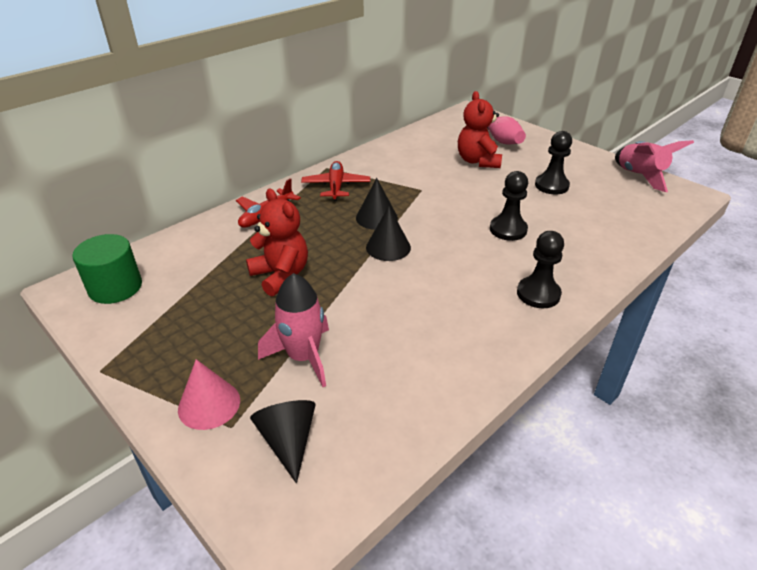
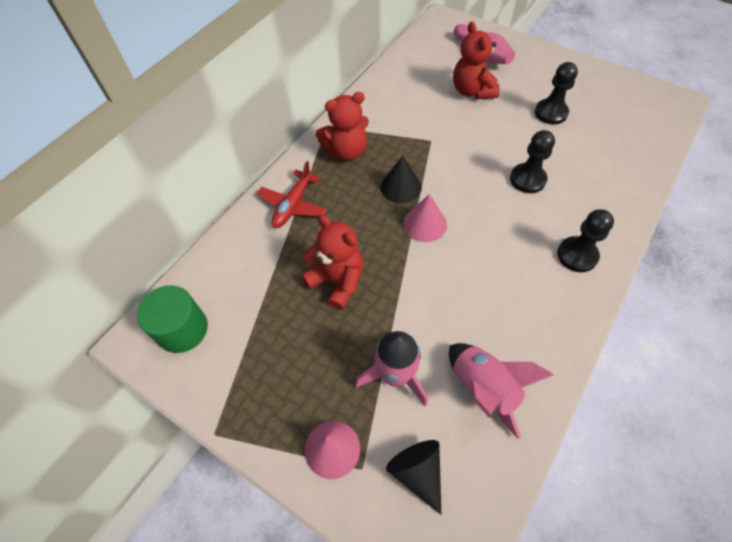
camera: 10 degrees left, 20 degrees up
(336, 186) = (346, 151): red plane -> red teddy bear
(388, 247) = (425, 224): black cone -> pink cone
(640, 176) = (627, 86): pink rocket -> pink rocket (483, 388)

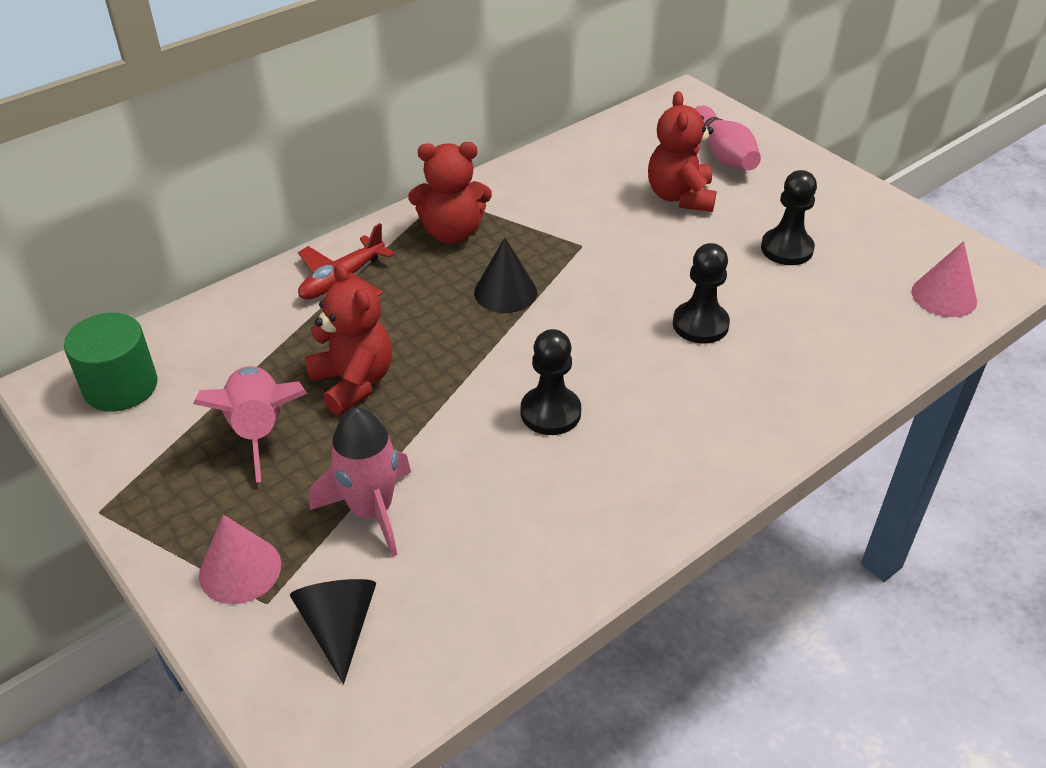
camera: 15 degrees right, 15 degrees down
(425, 224) = (515, 344): pink cone -> pink cone (944, 296)
(483, 388) = (486, 558): pink rocket -> pink rocket (259, 430)
(577, 255) = (720, 435): black pawn -> black pawn (550, 412)

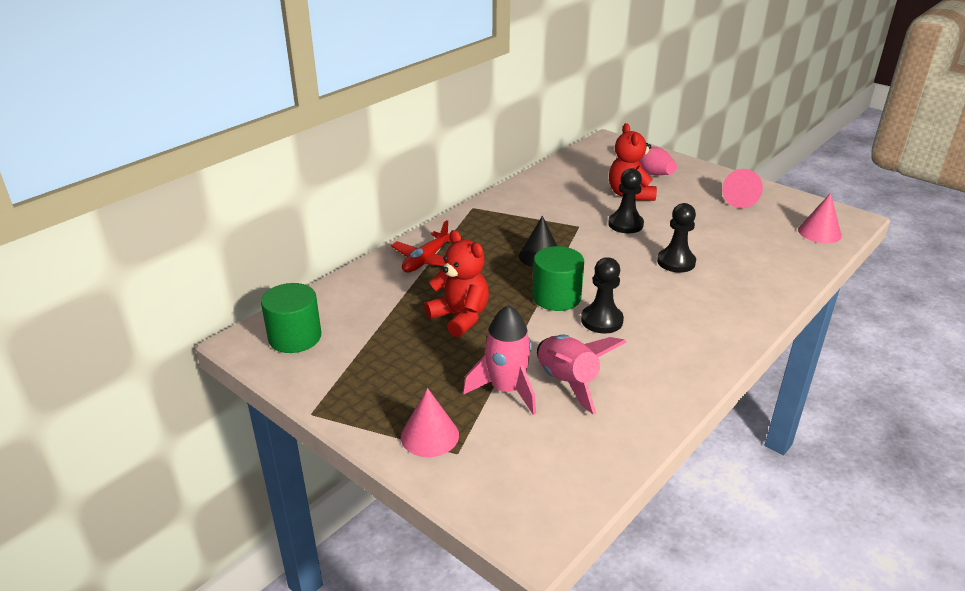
camera: 10 degrees left, 10 degrees down
(259, 430) = (406, 352): pink rocket -> pink rocket (568, 382)
(339, 627) = (515, 461): black cone -> none
(452, 232) = (489, 227): red teddy bear -> none
(501, 365) = (556, 297): none -> green cylinder
(786, 249) = (711, 216): black pawn -> black pawn (625, 224)
(846, 225) = (741, 200): none -> pink cone

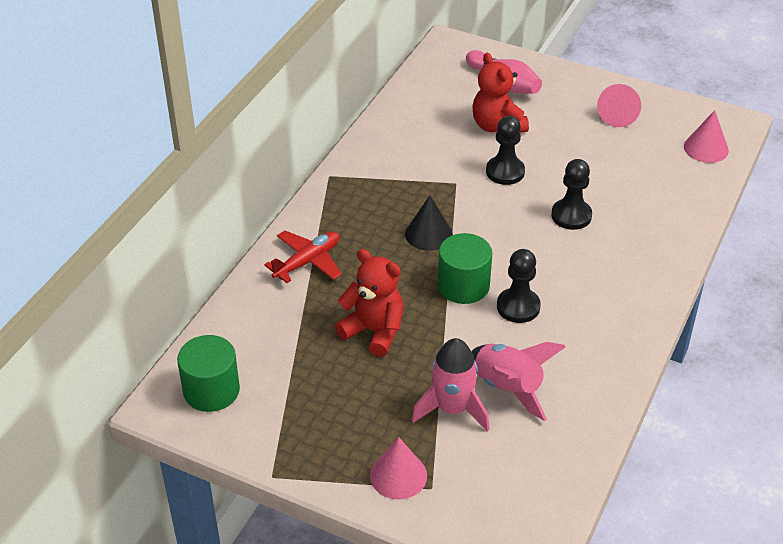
camera: 15 degrees left, 10 degrees up
(426, 260) = (307, 262): red plane -> red plane turned 150 degrees counterclockwise

